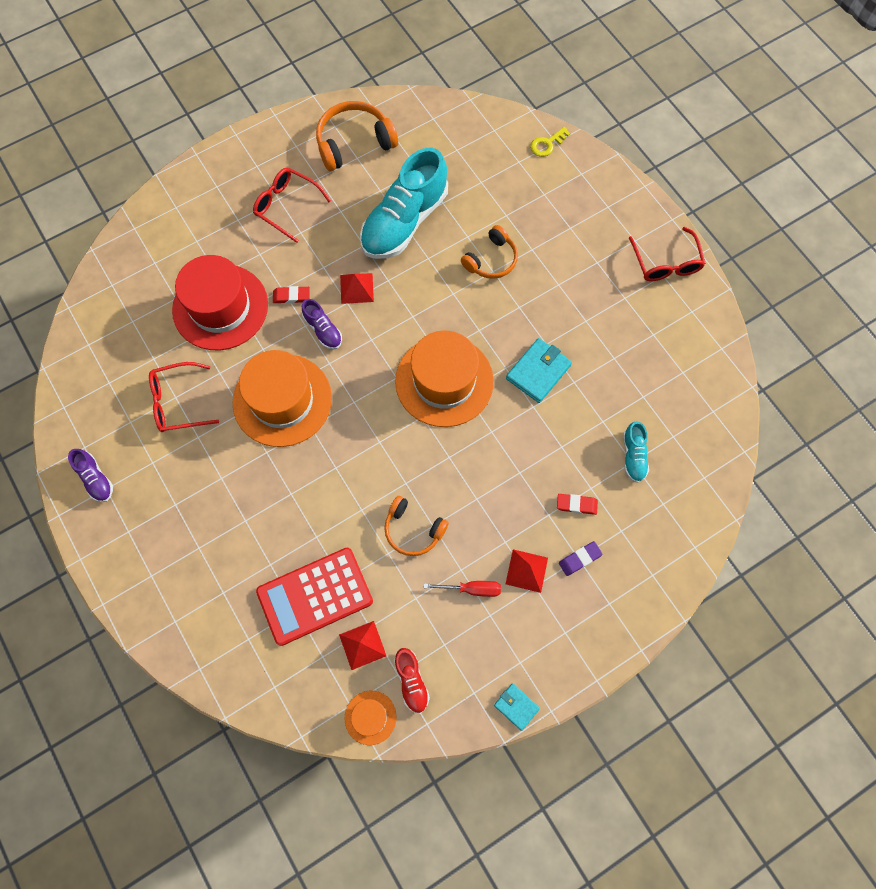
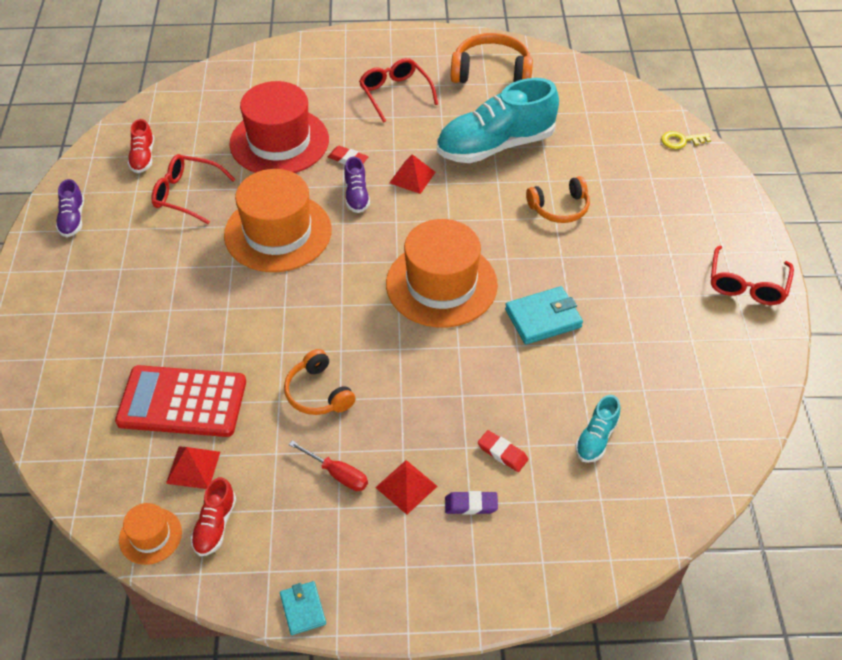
camera: 30 degrees right, 20 degrees down
(110, 384) = (143, 157): none -> red shoe

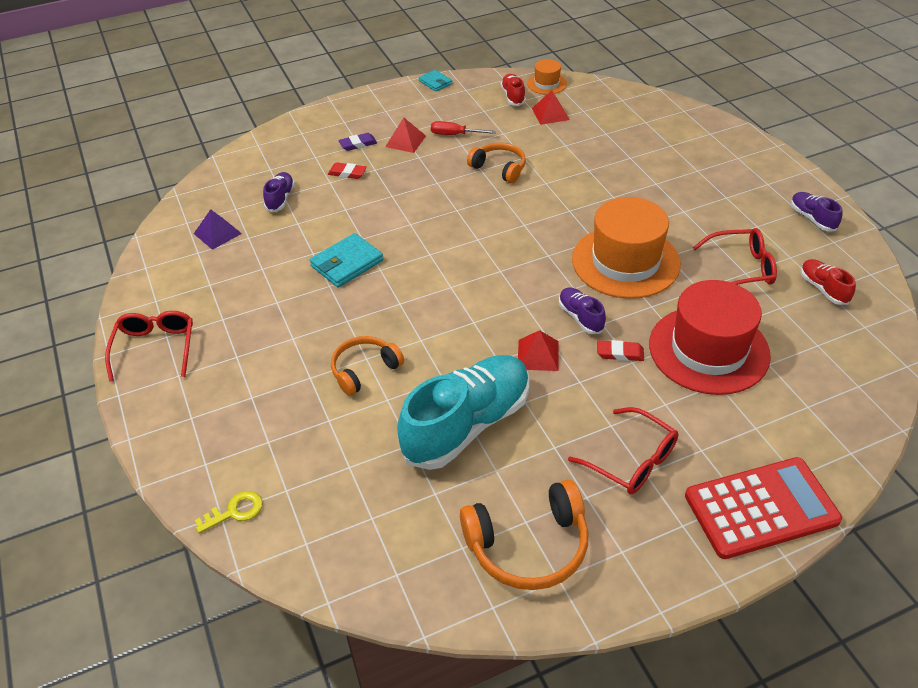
camera: 160 degrees right, 5 degrees down
(182, 402) = (589, 139): red calculator -> red calculator (761, 508)
(441, 284) = (449, 264): orange hat -> none
(596, 438) = (280, 198): turquoise shoe -> purple shoe
(679, 408) = (217, 233): none -> purple pyramid

